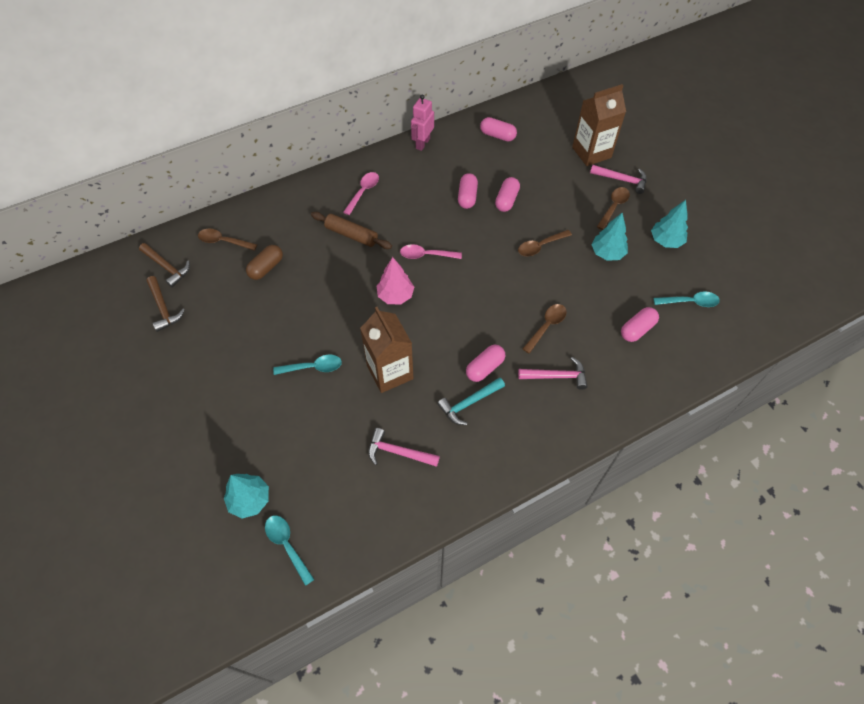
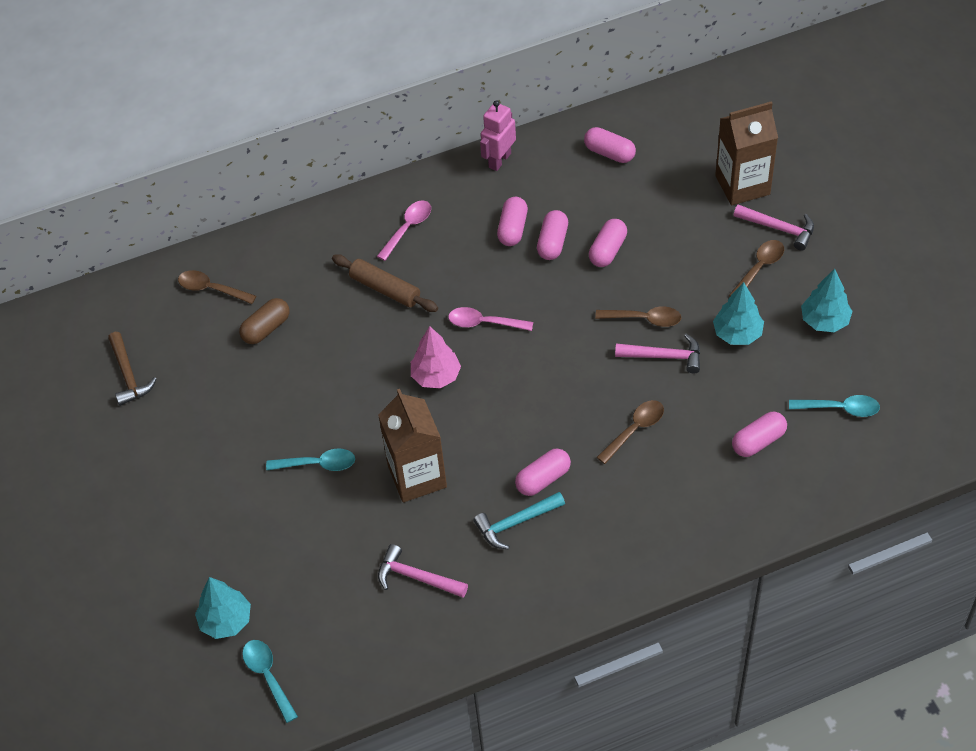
camera: 10 degrees right, 5 degrees down
(167, 267) = (135, 321): brown hammer -> none
(438, 189) = (512, 229): none -> pink capsule
(540, 246) = (644, 319): brown spoon -> brown spoon turned 150 degrees counterclockwise
(556, 376) = (637, 496): pink hammer -> pink hammer (664, 356)

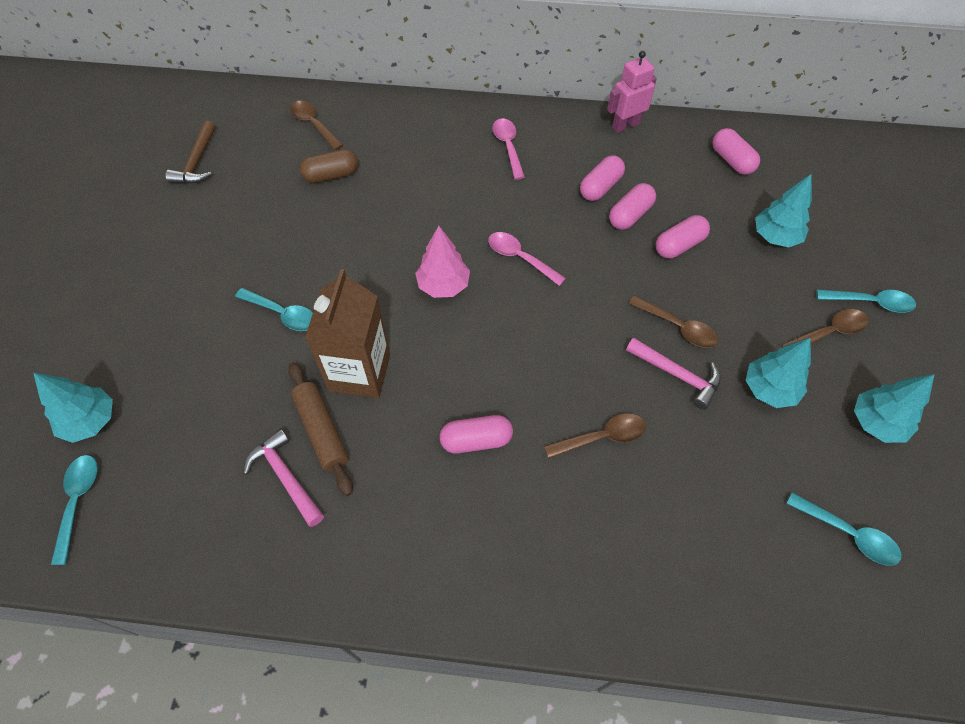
camera: 25 degrees right, 5 degrees up
(385, 289) = (453, 188): brown rolling pin -> brown rolling pin (322, 431)
(408, 228) = (508, 147): pink spoon -> pink spoon turned 75 degrees counterclockwise
(515, 523) = (419, 473): turquoise hammer -> none
(680, 207) = (775, 237): none -> turquoise tree
(742, 185) = (851, 244): brown carton -> none
(758, 441) = (731, 522): pink capsule -> none
(779, 229) = (870, 303): pink hammer -> turquoise spoon

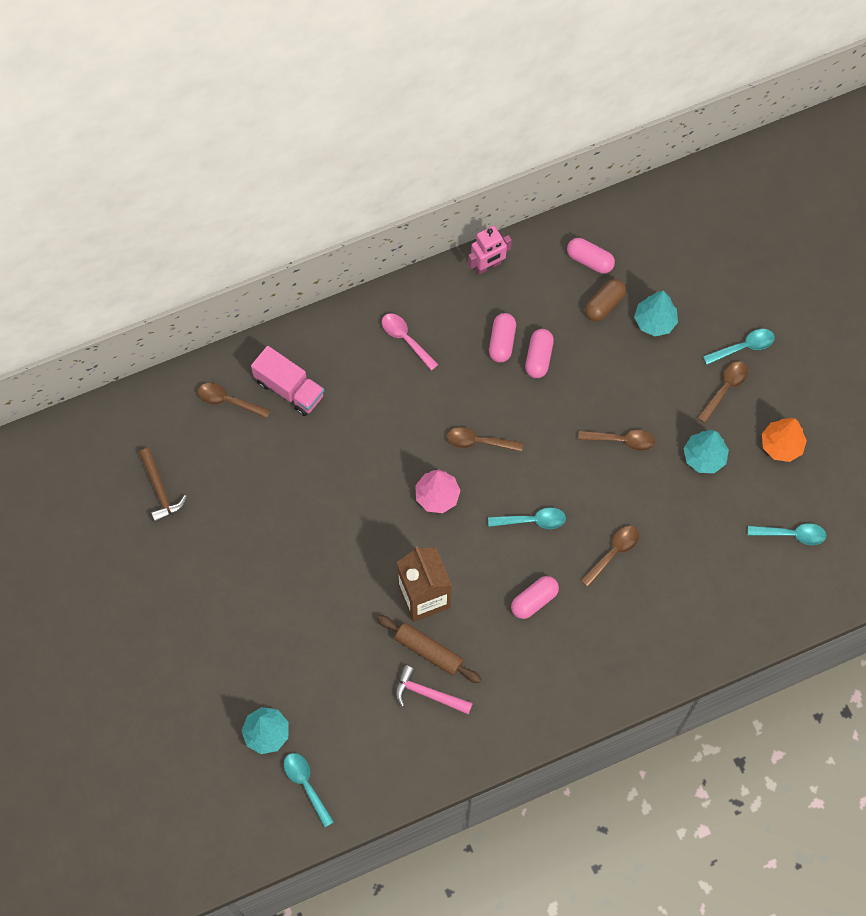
camera: 30 degrees left, 10 degrees up
(283, 314) = (336, 583): turquoise spoon -> turquoise spoon (532, 520)
(331, 175) = (281, 444): brown capsule -> brown capsule (604, 304)
(373, 138) = (289, 389): none -> pink truck
(520, 258) = (478, 442): pink spoon -> brown spoon
(625, 125) = (488, 266): pink robot -> pink robot turned 150 degrees counterclockwise
(677, 375) = (639, 479): pink hammer -> none
(679, 245) = (589, 367): pink capsule -> none
(876, 423) = (781, 445): turquoise tree -> orange tree

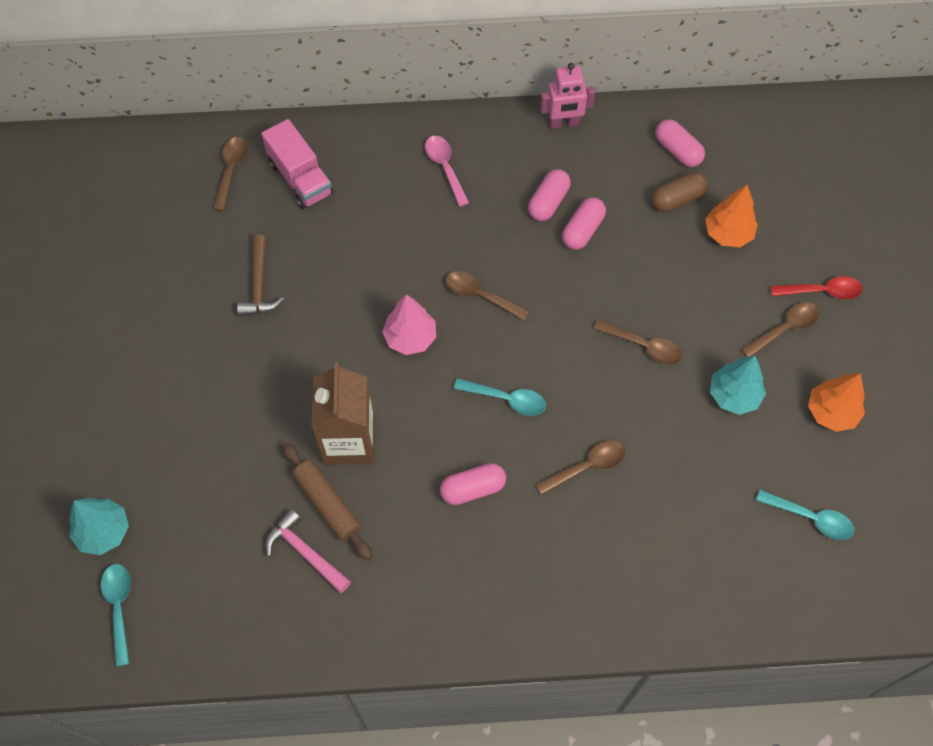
camera: 20 degrees right, 5 degrees down
(160, 490) = (118, 235): brown hammer -> brown hammer (259, 285)
(228, 401) = (231, 170): brown spoon -> brown spoon turned 60 degrees clockwise
(654, 321) = (728, 233): turquoise tree -> orange tree
(743, 347) = (822, 291): turquoise spoon -> red spoon

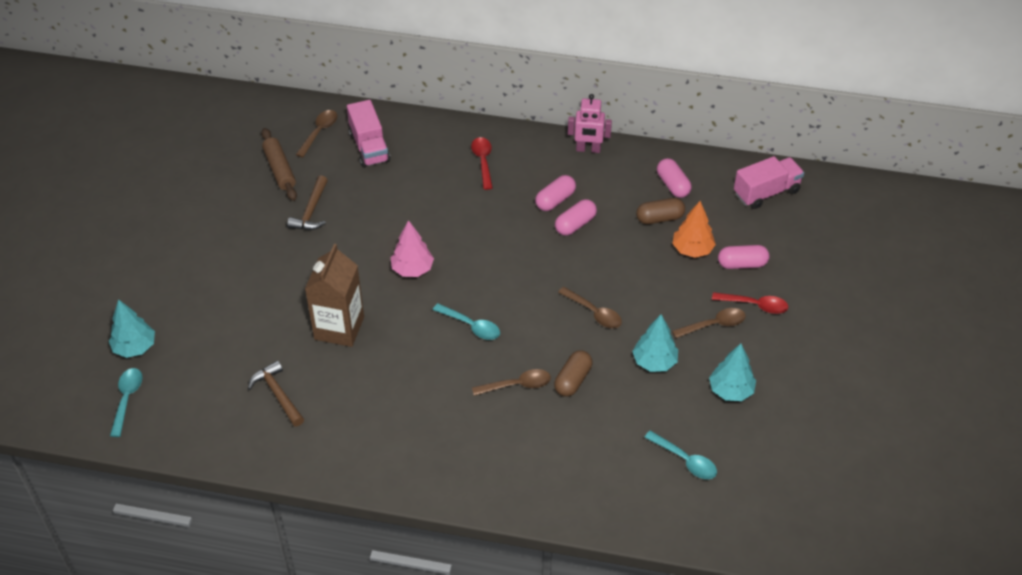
camera: 15 degrees right, 15 degrees down
(305, 552) = (277, 394): pink hammer -> brown hammer
(327, 504) = (307, 366): brown rolling pin -> brown rolling pin (280, 170)
(445, 168) = (483, 161): pink spoon -> red spoon
(473, 489) = (422, 380): pink capsule -> pink capsule (742, 264)
(480, 295) = (477, 252): brown spoon -> none
(649, 443) = (573, 380): none -> brown capsule
(786, 136) = (766, 192): none -> pink truck
(831, 412) = (730, 390): orange tree -> turquoise tree

